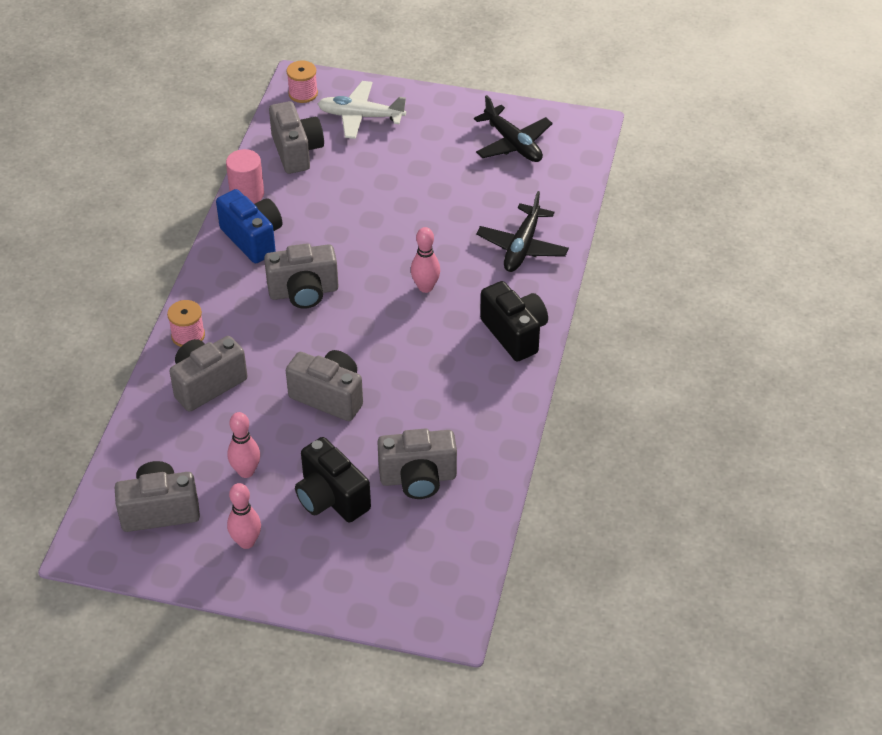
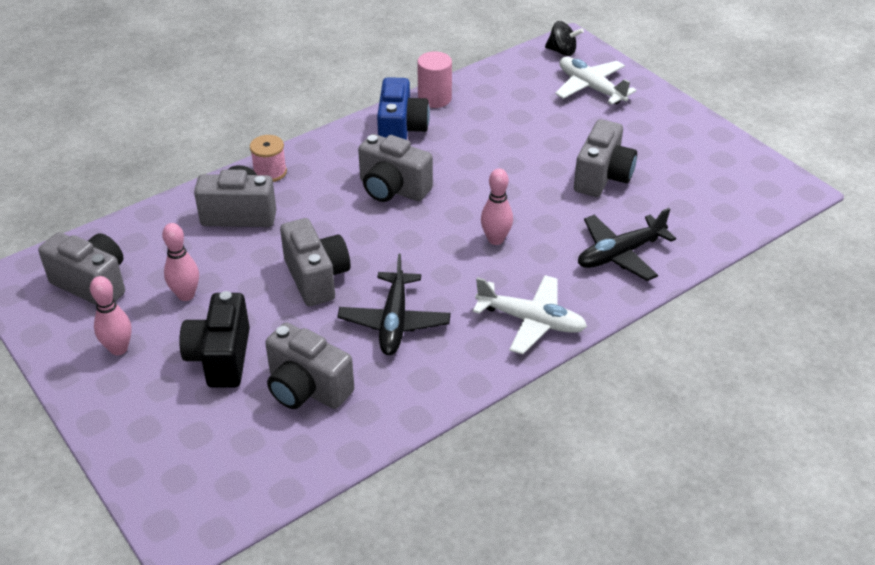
camera: 40 degrees right, 5 degrees down
(296, 151) = (509, 88): grey camera -> grey camera (602, 177)
(303, 93) = (562, 51): pink spool -> black spinning top
(513, 143) = (704, 169): black plane -> black plane (394, 322)
(514, 333) = (531, 321): black camera -> white plane

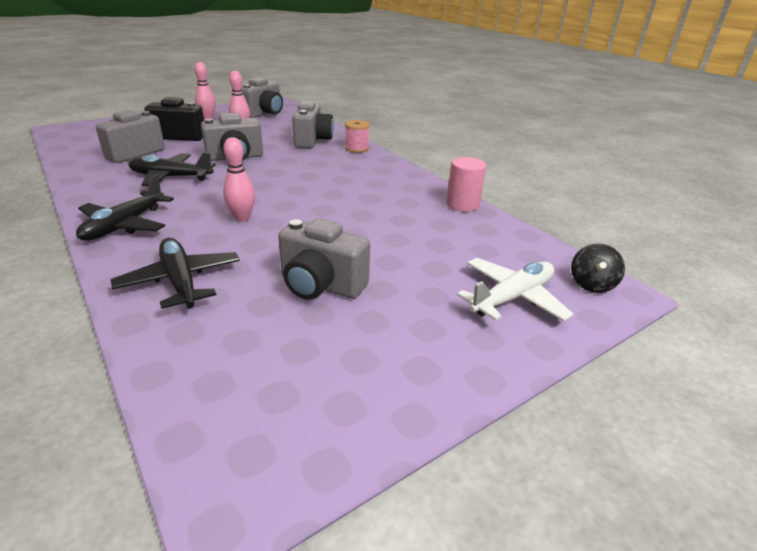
camera: 90 degrees right, 10 degrees down
(392, 189) = (327, 183): grey camera -> none
(401, 131) = (408, 189): blue camera -> none
(531, 321) = (125, 225): white plane -> black plane

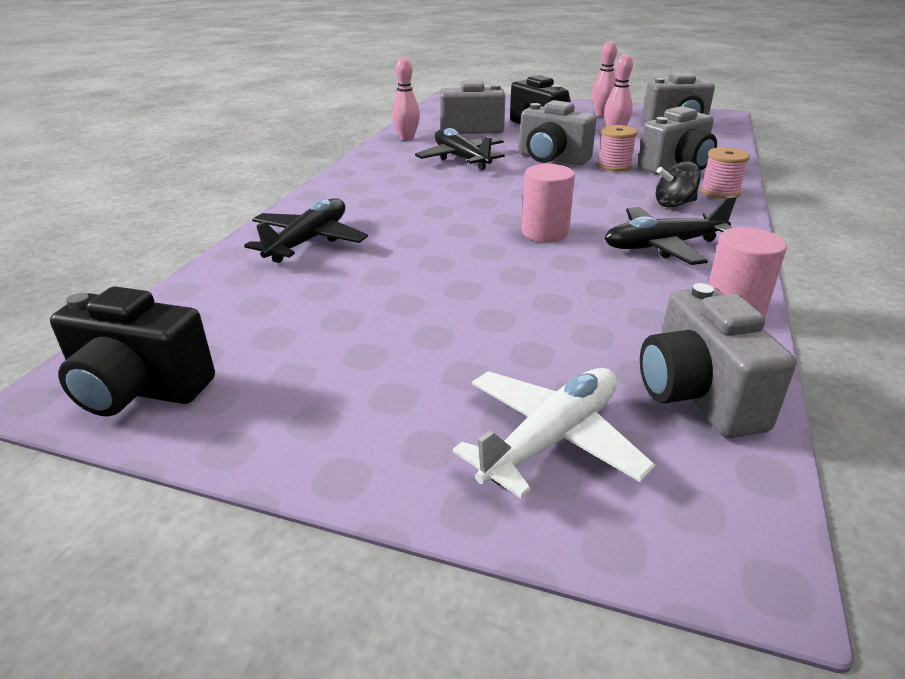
camera: 55 degrees right, 0 degrees up
(125, 225) = (357, 184): black plane -> black plane (663, 246)
(242, 218) = (447, 214): pink bowling pin -> pink bowling pin (407, 138)
(279, 150) = (614, 166): none -> pink spool
(288, 445) = (139, 390): none -> black camera
(320, 204) = (545, 232): none -> pink cylinder
(321, 285) = (390, 301): grey camera -> grey camera (697, 395)
(512, 298) = (551, 439): white plane -> white plane turned 60 degrees counterclockwise
(591, 284) = (716, 513): black spinning top -> black spinning top (674, 204)

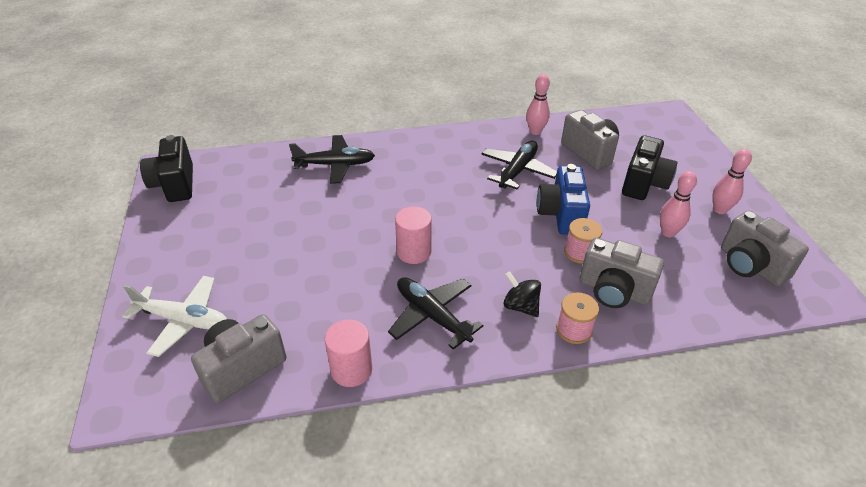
camera: 60 degrees right, 10 degrees up
(552, 159) = (561, 214): grey camera -> blue camera

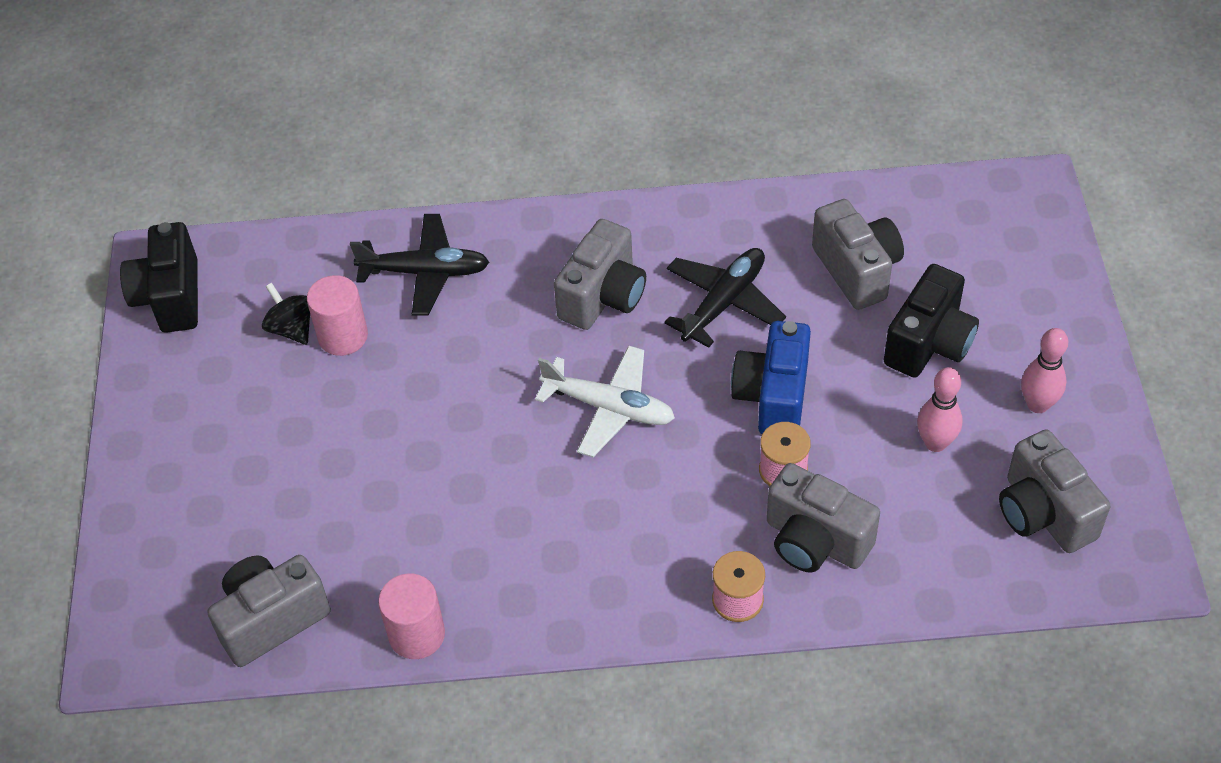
camera: 10 degrees right, 10 degrees up
(183, 320) = (192, 541): white plane -> white plane (609, 408)
(414, 252) = (528, 451): pink cylinder -> pink cylinder (343, 336)
(432, 316) = (539, 561): black plane -> none
(445, 171) = (603, 296): none -> grey camera
(520, 306) = (670, 555): black spinning top -> black spinning top (291, 328)
(535, 131) = (775, 217): pink bowling pin -> none

